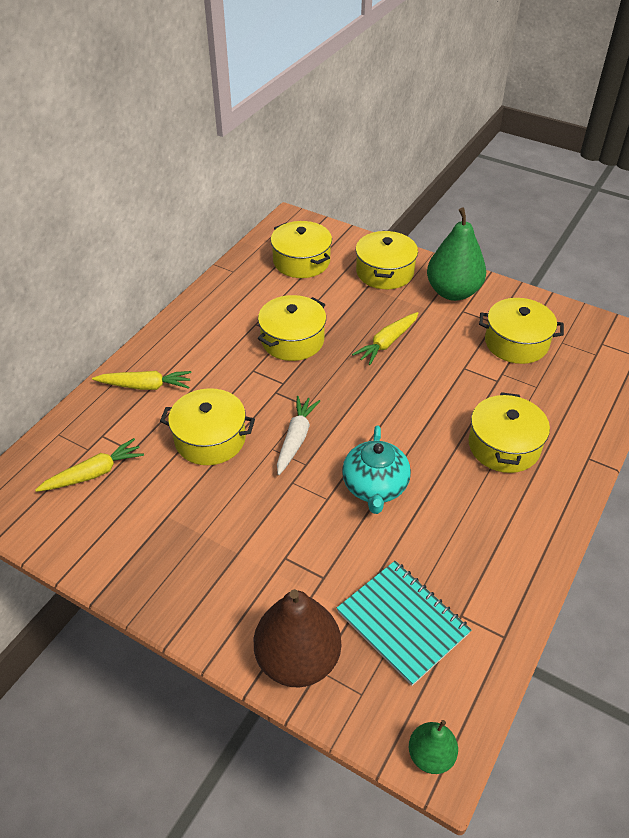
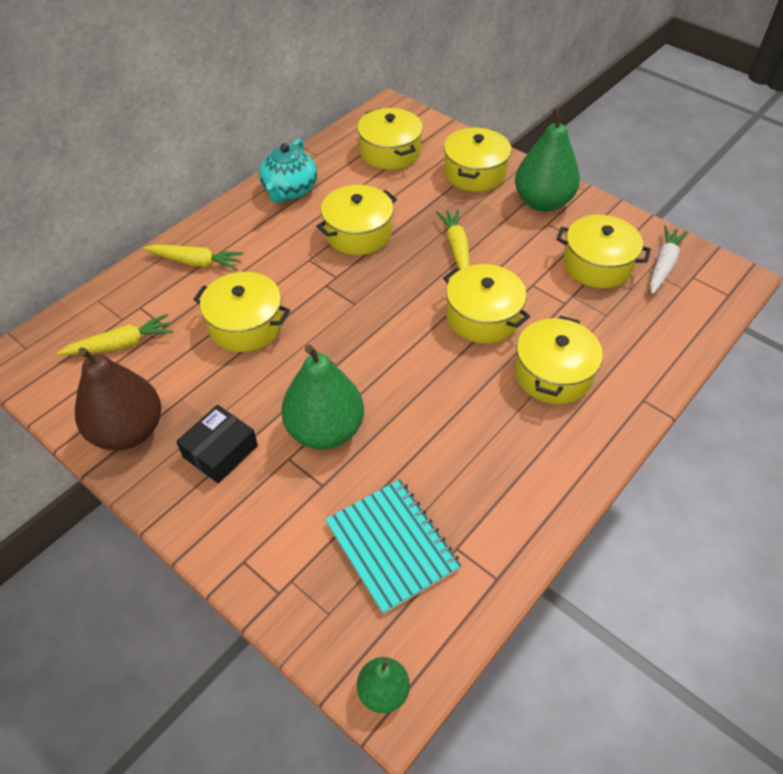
camera: 10 degrees right, 5 degrees up
(218, 560) = (220, 451): none -> black box
(296, 439) = (333, 336): white carrot -> white carrot (663, 265)
(297, 659) = (272, 566): brown pear -> brown pear (128, 431)
(312, 526) = (325, 430): none -> green pear
(375, 487) = (402, 399): turquoise teapot -> turquoise teapot (289, 191)
(387, 343) = (456, 248): yellow carrot -> yellow carrot turned 120 degrees clockwise
(427, 403) = (482, 317): none -> yellow pot

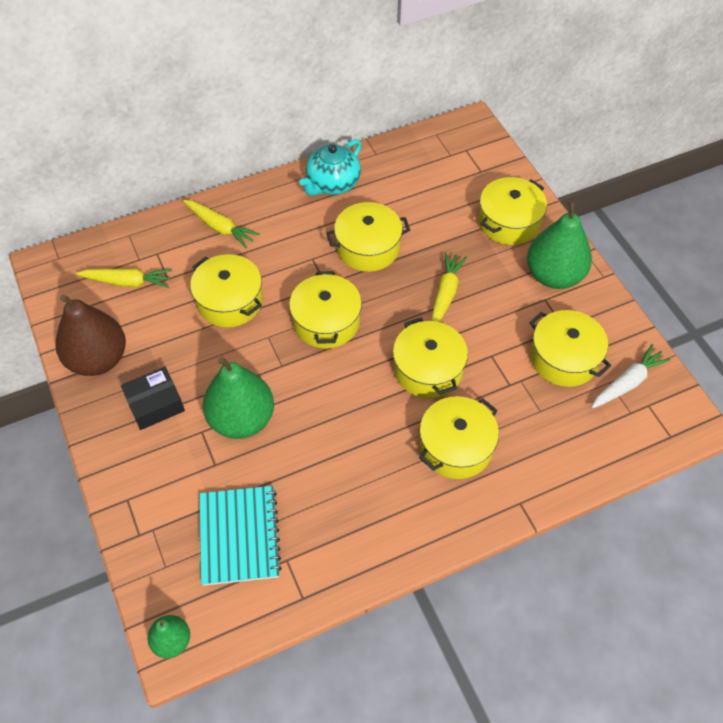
camera: 25 degrees right, 5 degrees up
(390, 152) = (443, 173): yellow pot -> yellow pot (326, 321)

